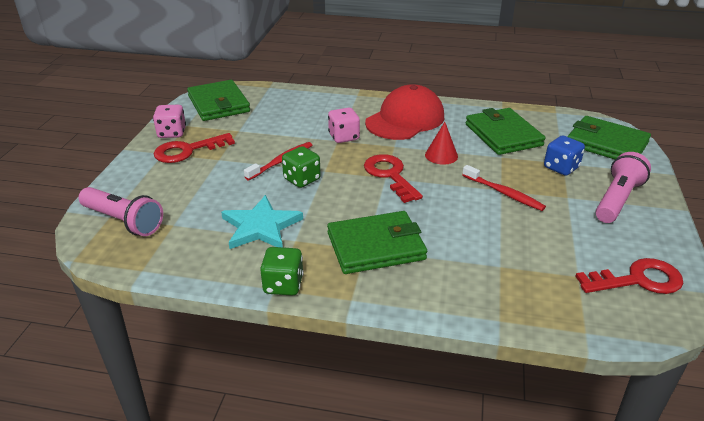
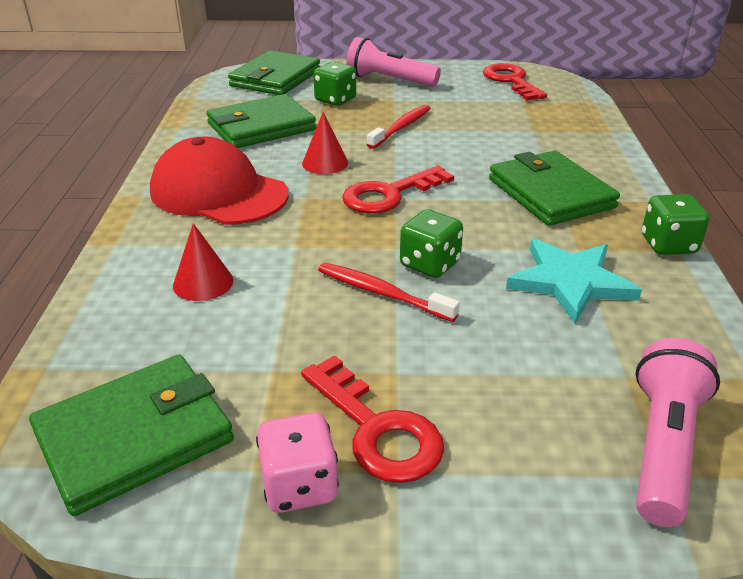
camera: 100 degrees left, 0 degrees up
(313, 115) = (203, 283): none -> red cone
(344, 137) = (284, 241): pink dice -> none
(561, 168) = (335, 100): blue dice -> green dice

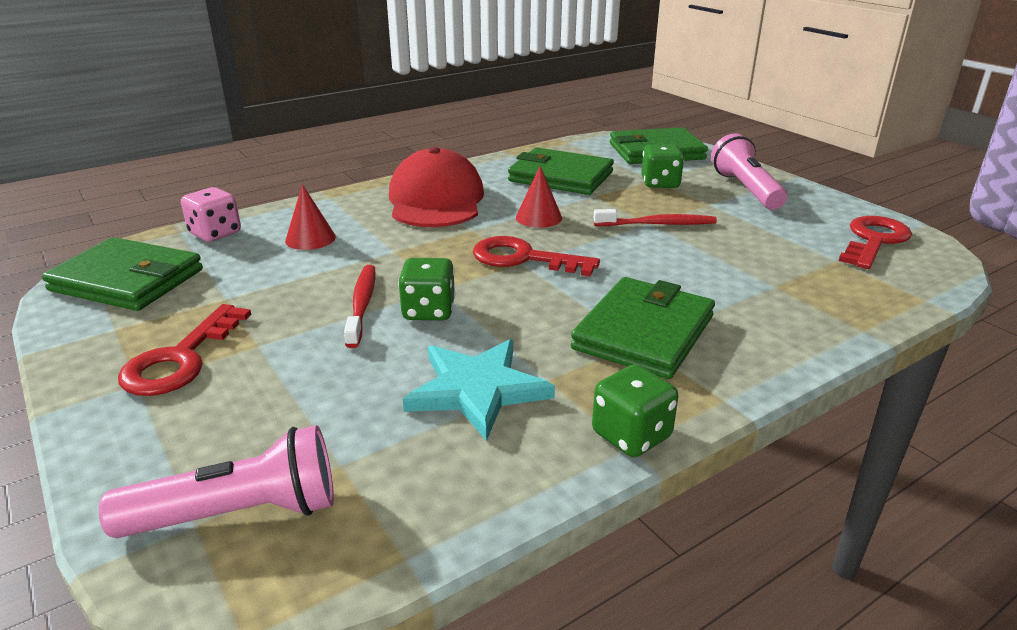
camera: 55 degrees right, 5 degrees down
(299, 485) = (104, 350): pink dice -> pink dice (215, 233)

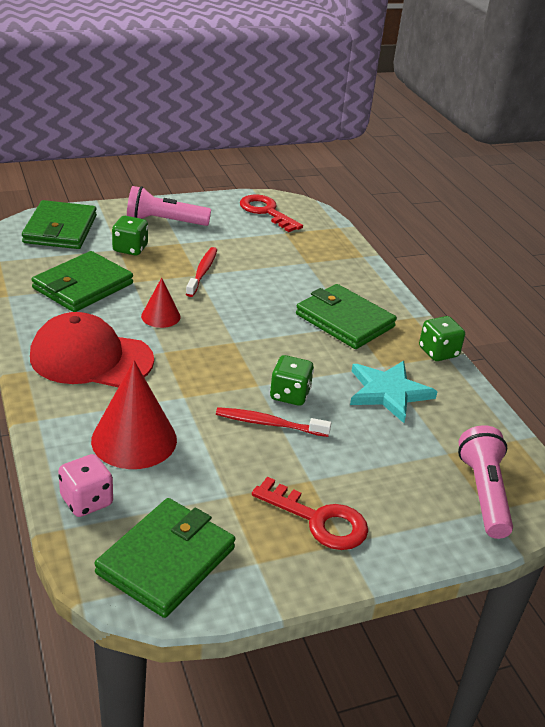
camera: 80 degrees left, 5 degrees up
(310, 238) = (134, 439): red cone -> red cone, size x1.82
(523, 258) = (228, 339): red key -> none

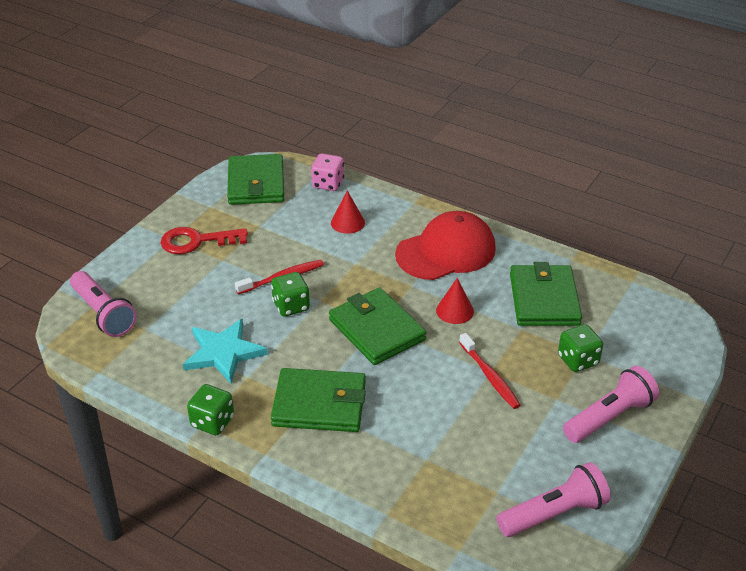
camera: 145 degrees right, 5 degrees up
(60, 229) = (658, 341): green wallet -> green wallet (377, 330)
(134, 439) = (347, 222): red cone -> red cone, size x0.55
(266, 212) = (554, 513): red key -> pink flashlight

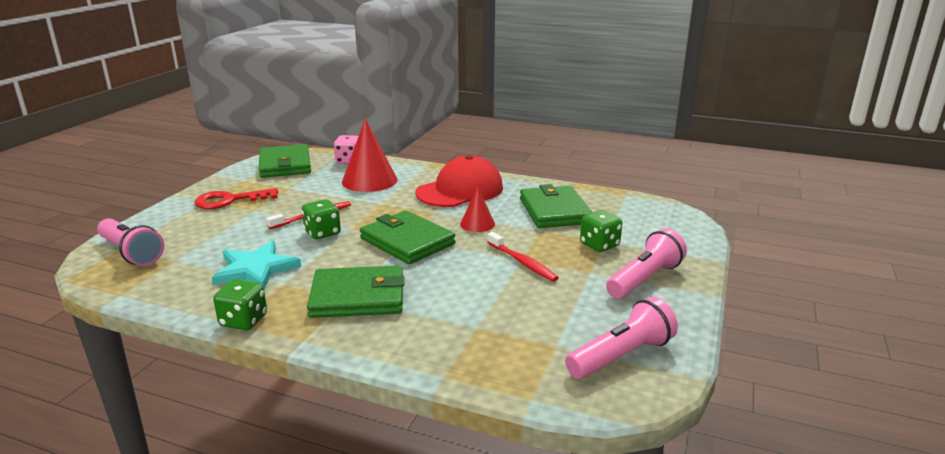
camera: 10 degrees left, 15 degrees down
(347, 222) = (369, 180): red cone -> red cone, size x1.82

